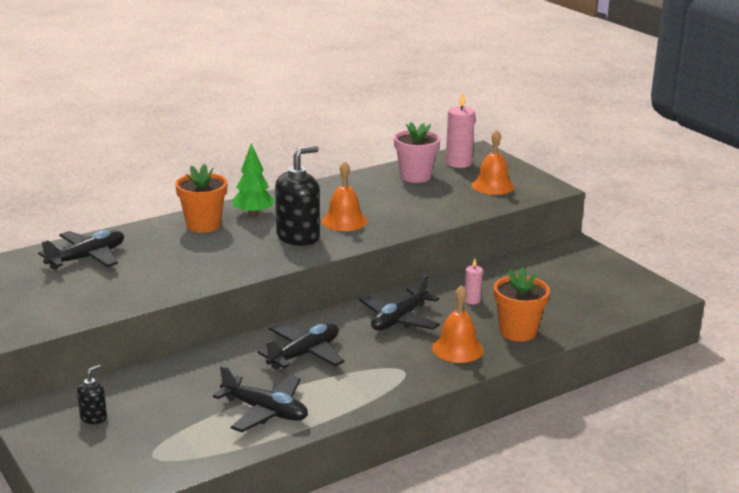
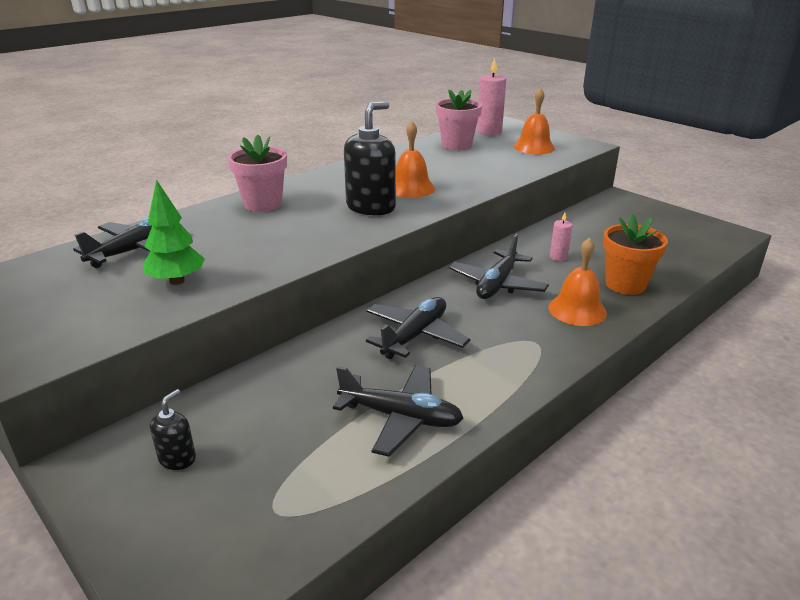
camera: 10 degrees left, 5 degrees up
(203, 225) = (263, 204): orange flower pot -> pink flower pot
(253, 214) = (313, 190): green tree -> green tree (177, 281)

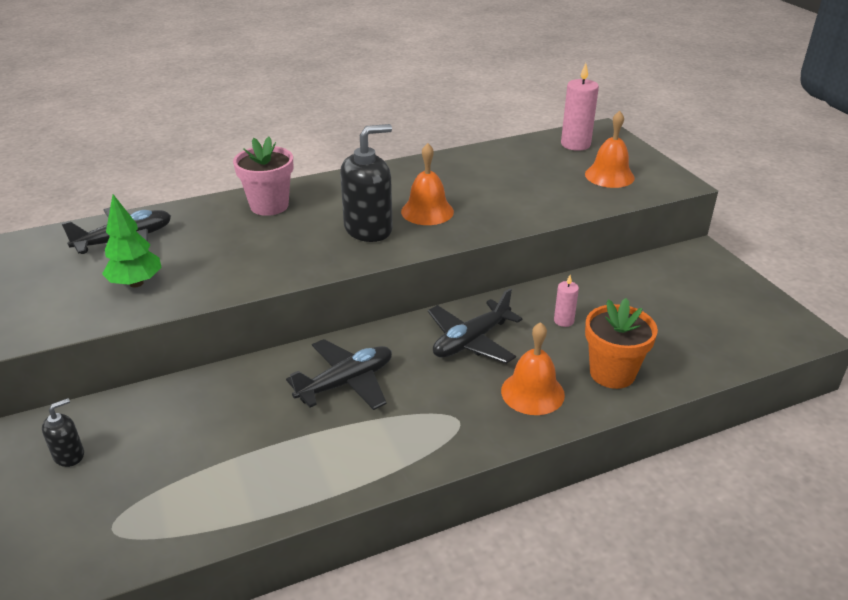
camera: 20 degrees right, 5 degrees up
(400, 417) = (272, 468): black plane -> none
(456, 145) = (523, 158): pink flower pot -> none

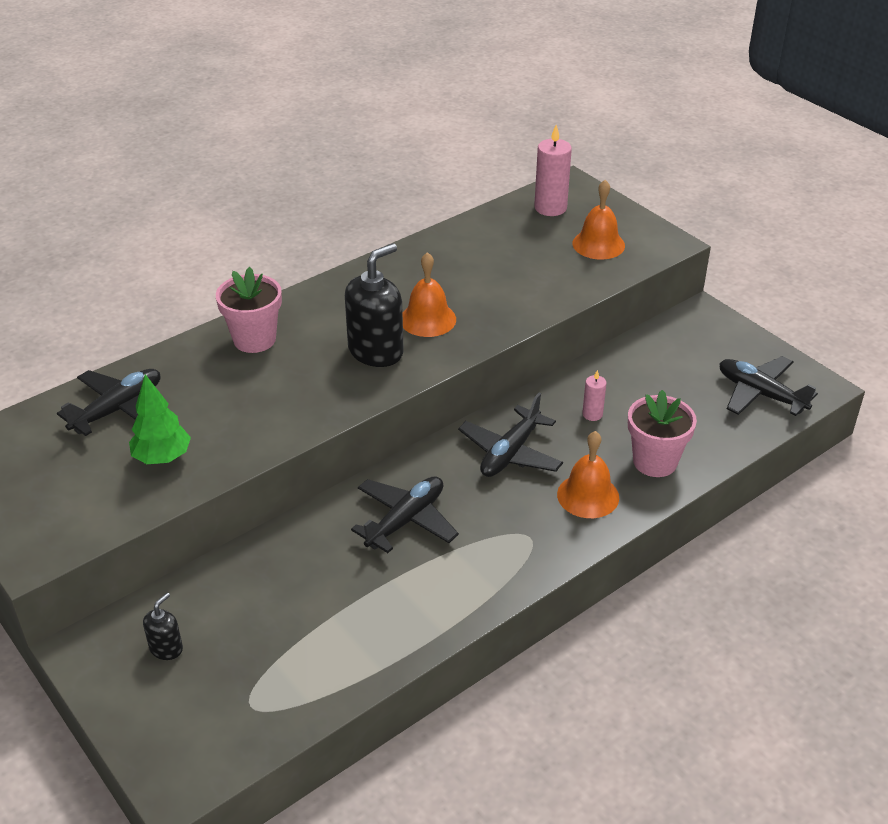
camera: 15 degrees left, 5 degrees up
(612, 373) = (655, 461): orange flower pot -> pink flower pot
(741, 330) = (760, 394): none -> black plane

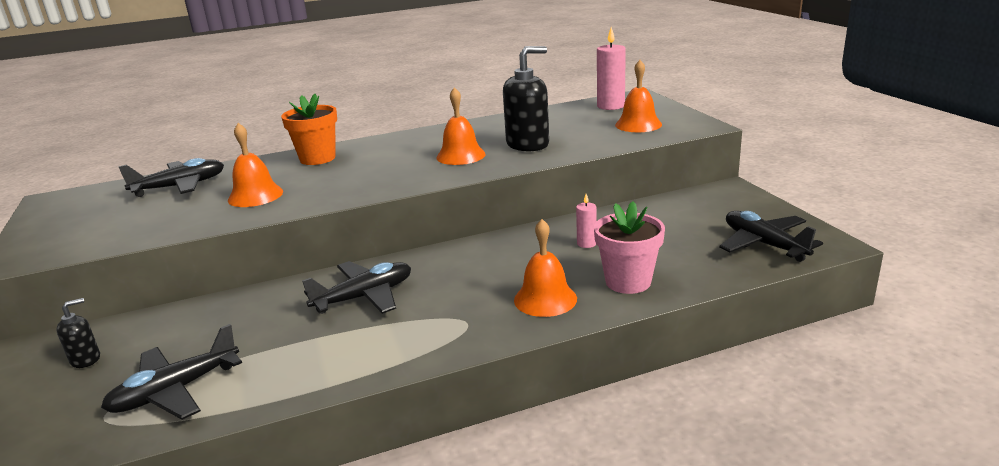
camera: 20 degrees right, 15 degrees down
(162, 458) = (178, 214): green tree -> none
(231, 415) = (255, 195): none -> orange bell
(254, 339) = (317, 158): pink flower pot -> orange flower pot
(376, 351) = (402, 170): black soap dispenser -> black soap dispenser (528, 144)
(510, 453) = (493, 262): black plane -> black plane (175, 391)

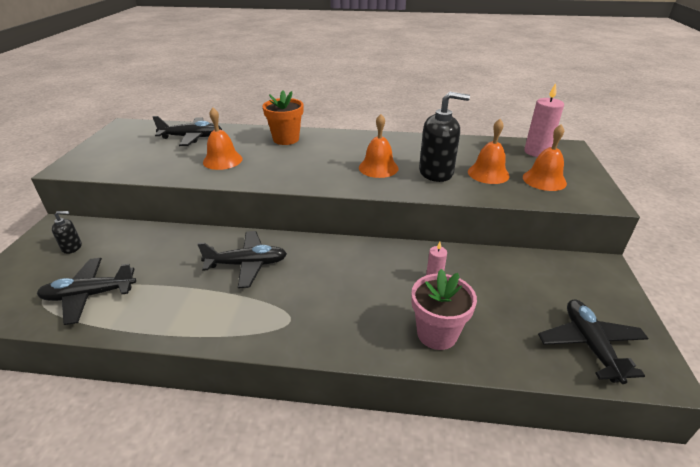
camera: 25 degrees right, 10 degrees up
(545, 299) = (360, 322): orange bell -> orange bell (488, 173)

